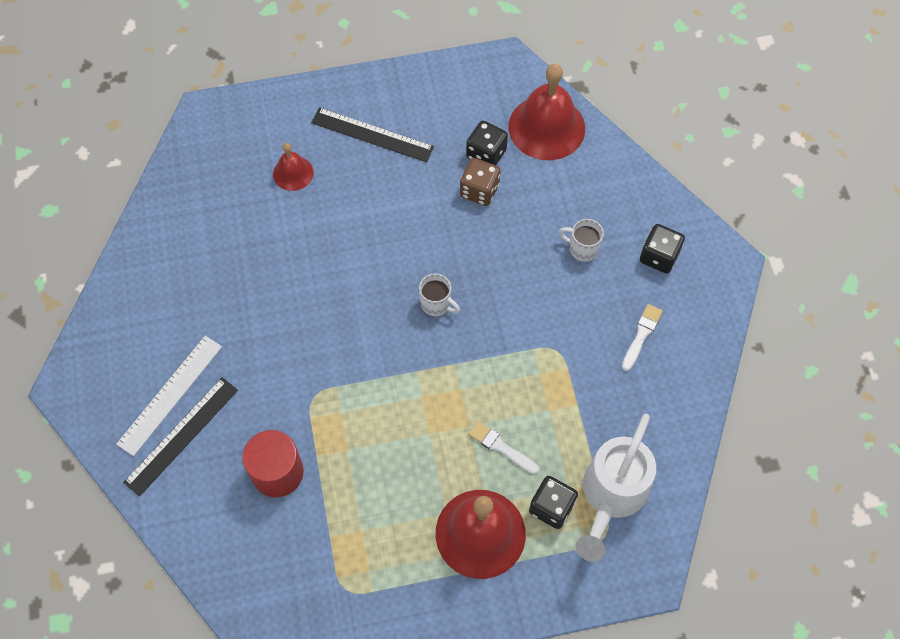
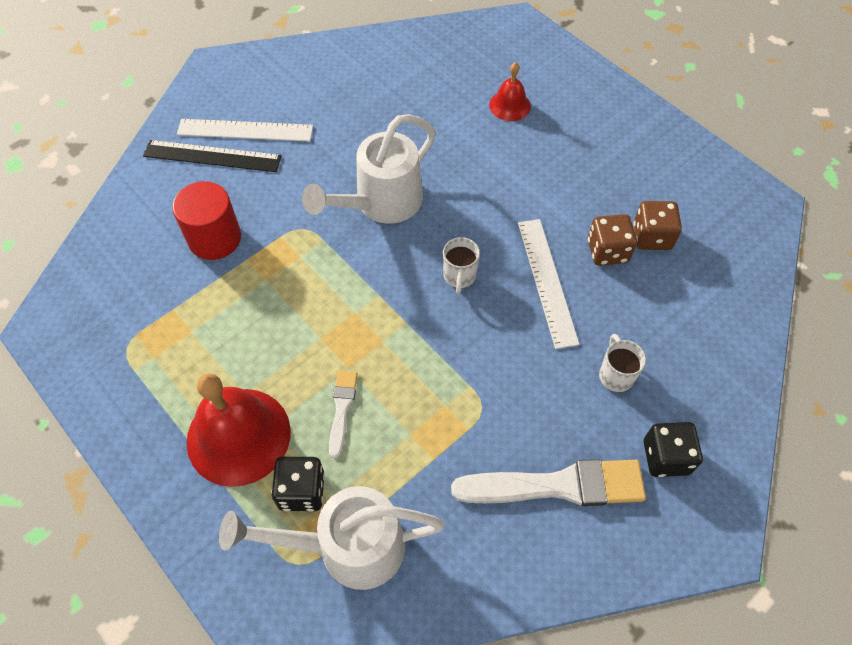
camera: 60 degrees right, 5 degrees down
(328, 324) = (381, 203): none -> white watering can
(372, 135) = (595, 140): black ruler -> none
(479, 246) = (547, 281): none -> white ruler
(486, 154) = (652, 237): black dice -> brown dice
(546, 127) = (727, 273): red bell -> none
(641, 335) = (557, 485): white brush -> white brush, size x1.96

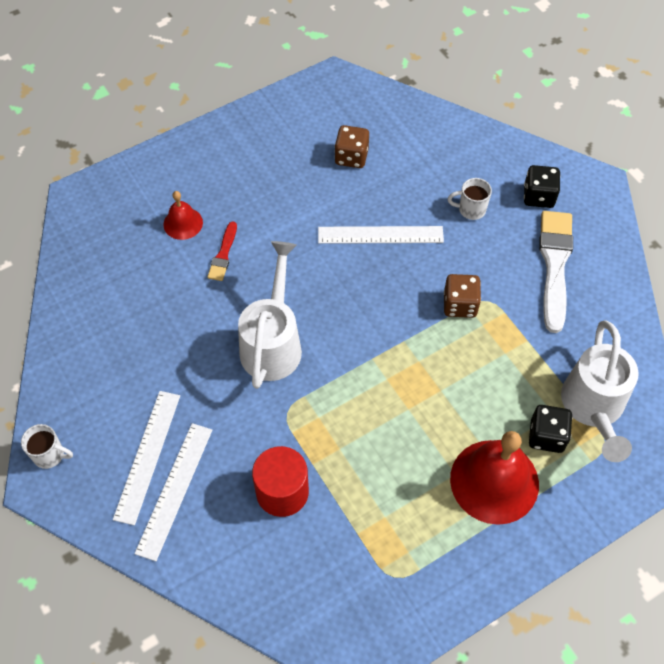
camera: 80 degrees left, 0 degrees up
(212, 156) = (175, 490): black ruler -> white ruler
(342, 409) = (478, 399): white brush -> none
(381, 203) = (272, 343): white watering can -> white watering can turned 135 degrees counterclockwise
(459, 276) = (364, 295): white mug -> white mug (50, 455)
(480, 144) = (223, 254): none -> red brush
(607, 251) = (359, 188): brown dice -> brown dice (460, 305)

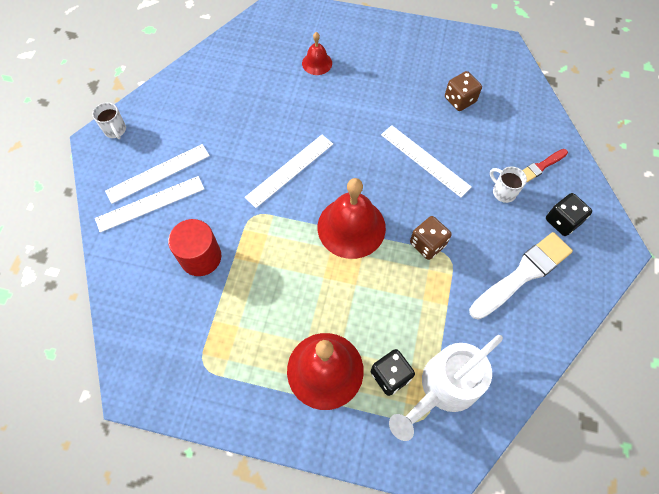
camera: 45 degrees right, 5 degrees up
(223, 254) = (319, 98): red brush -> red brush (541, 166)
(272, 343) = (290, 170): white watering can -> white ruler
(383, 346) = (351, 227): none -> red bell

